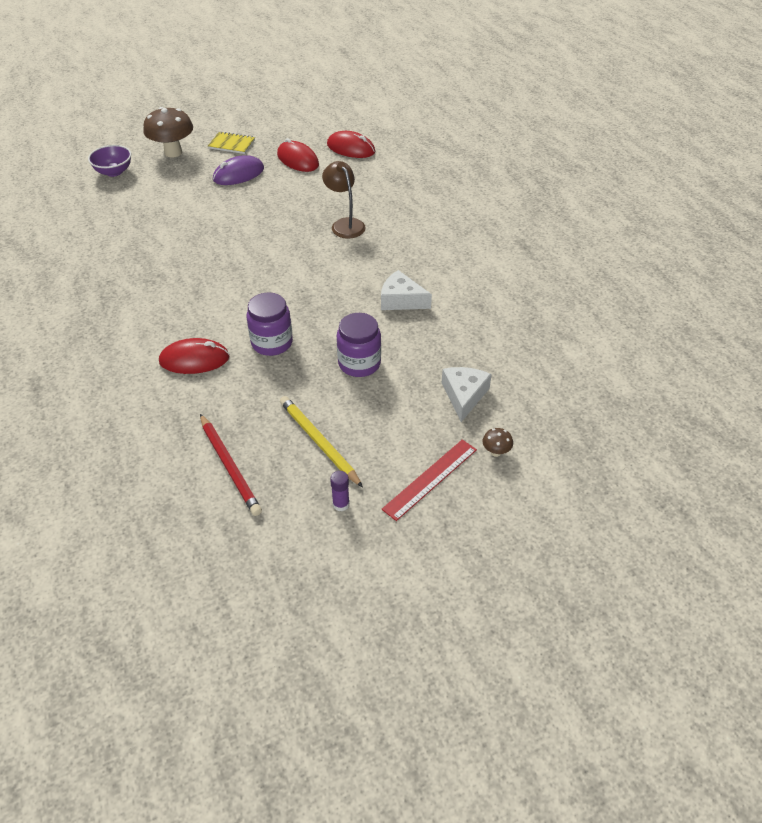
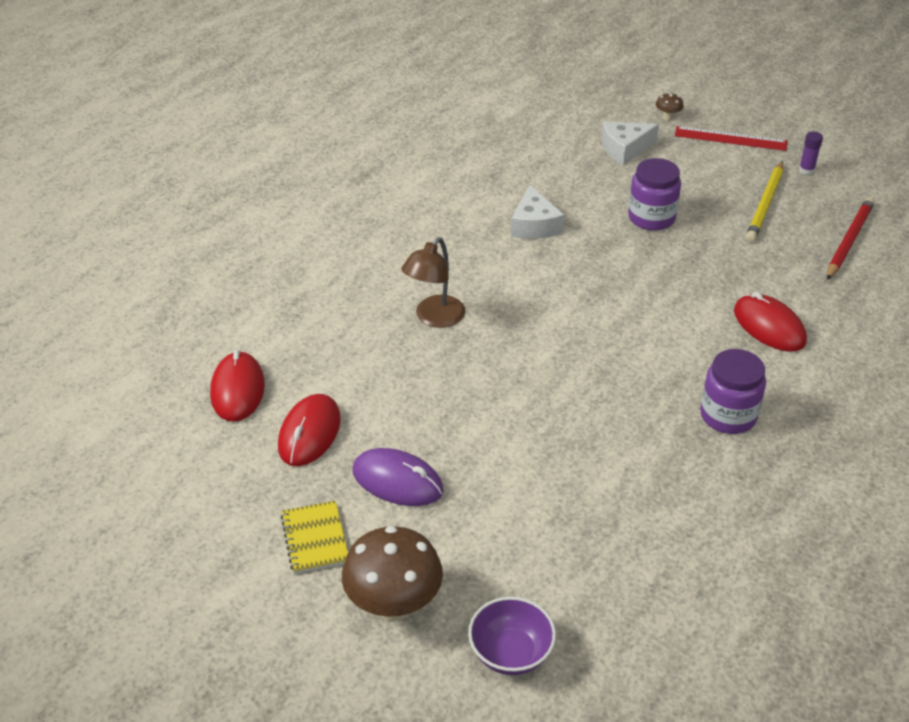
camera: 120 degrees left, 5 degrees down
(272, 343) = (687, 284): purple jar -> purple jar (728, 416)

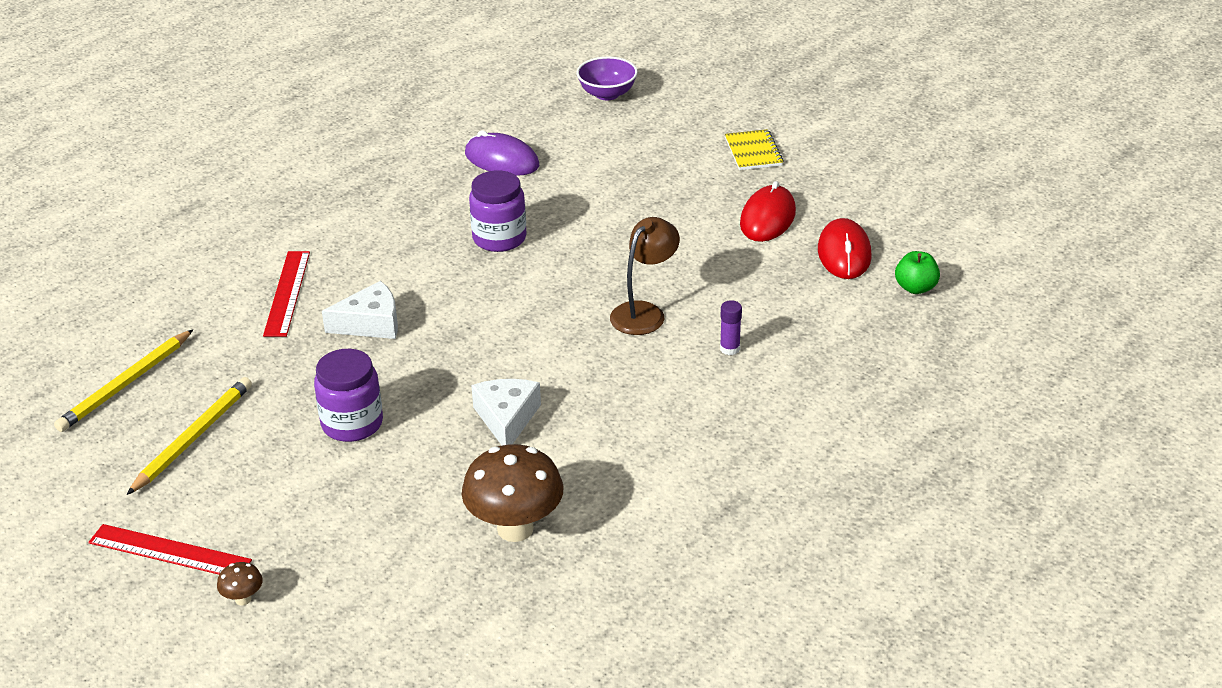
camera: 175 degrees left, 5 degrees down
(179, 352) = (915, 288): none -> green apple
(394, 605) = (689, 117): brown mushroom -> brown mushroom (515, 529)
(397, 481) = (686, 184): purple mouse -> purple mouse (502, 160)
(624, 149) = (339, 538): white cheese -> white cheese (371, 323)
(728, 416) = (376, 220): purple jar -> purple jar (499, 238)
(769, 326) = (287, 293): red mouse -> red ruler
(806, 170) = (99, 489): purple glue stick -> purple glue stick (730, 349)
(849, 241) = (125, 384): red pencil -> yellow pencil

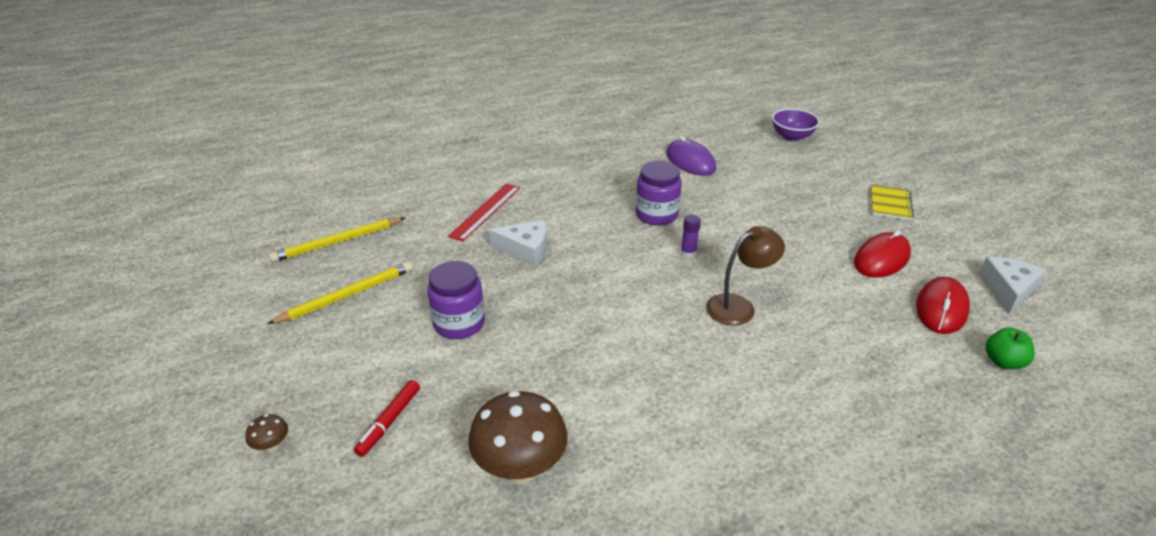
camera: 25 degrees right, 0 degrees up
(169, 552) = (258, 382): red ruler -> none
(350, 536) = (389, 422): none -> red marker
(507, 418) = (576, 361): white cheese -> white cheese (1007, 290)
(730, 349) = (799, 363): purple glue stick -> purple glue stick (688, 253)

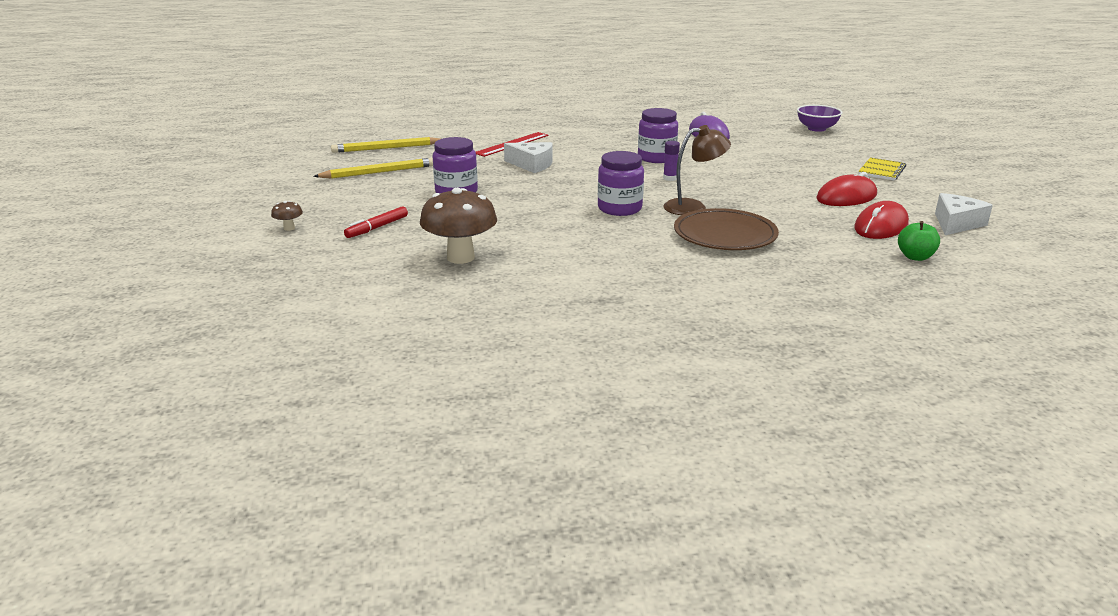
camera: 15 degrees right, 10 degrees down
(661, 324) = (619, 208): none -> purple jar
(797, 357) = (725, 235): none -> brown plate

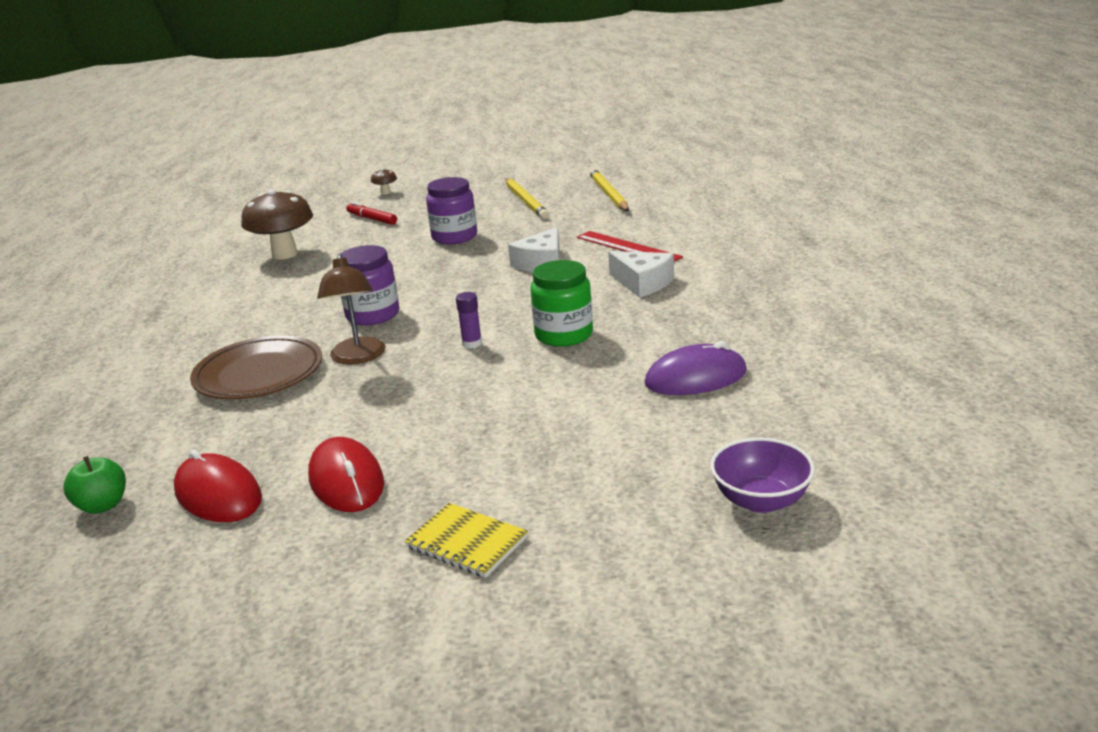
camera: 95 degrees right, 0 degrees up
(656, 158) = (564, 335): purple jar -> green jar
(956, 223) = (183, 576): white cheese -> white cheese (643, 283)

